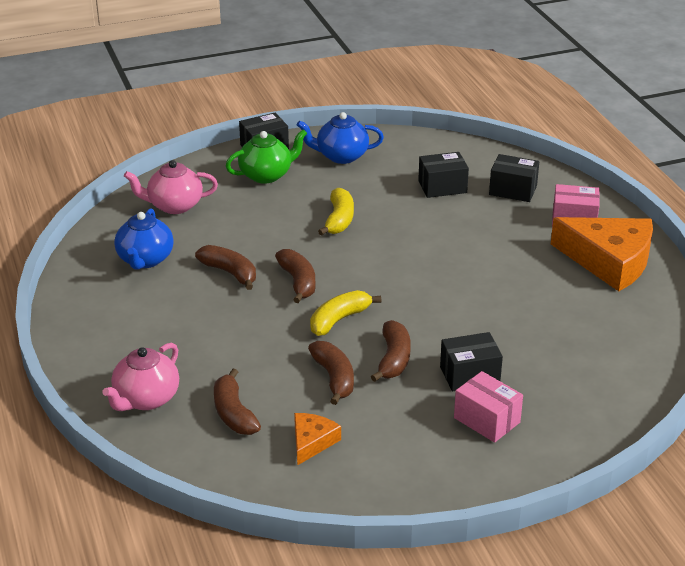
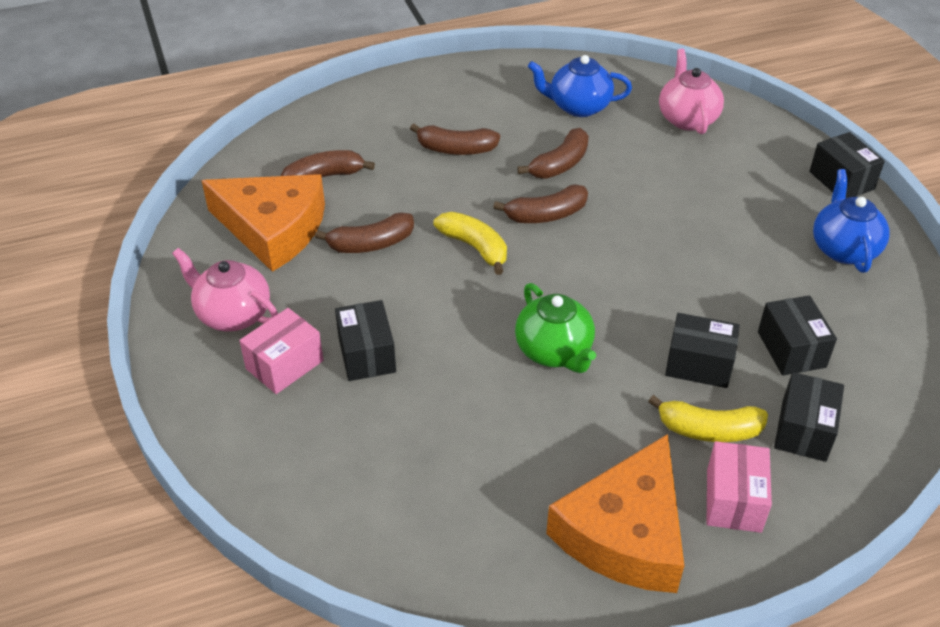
camera: 90 degrees right, 10 degrees up
(146, 399) = (351, 123): pink teapot -> pink teapot (232, 314)
(266, 175) = (774, 184): green teapot -> green teapot (554, 351)
(312, 442) = (273, 229): orange cheese -> orange cheese, size x2.08
(339, 220) = (684, 247): yellow banana -> yellow banana (709, 430)
(393, 359) = (401, 290): brown banana -> brown banana (456, 149)
(460, 223) = (698, 364): none -> black box

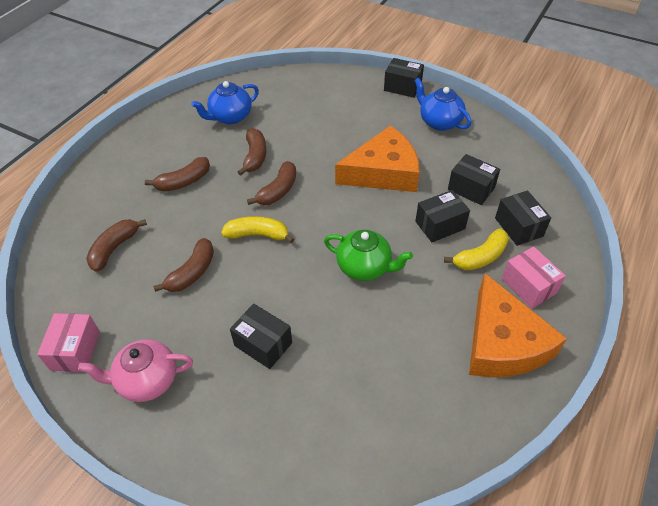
camera: 40 degrees left, 5 degrees up
(273, 229) = (115, 304): orange cheese -> orange cheese (383, 172)
(284, 364) = (218, 388): pink box -> pink box (75, 350)
(687, 118) = (296, 93): pink teapot -> none

